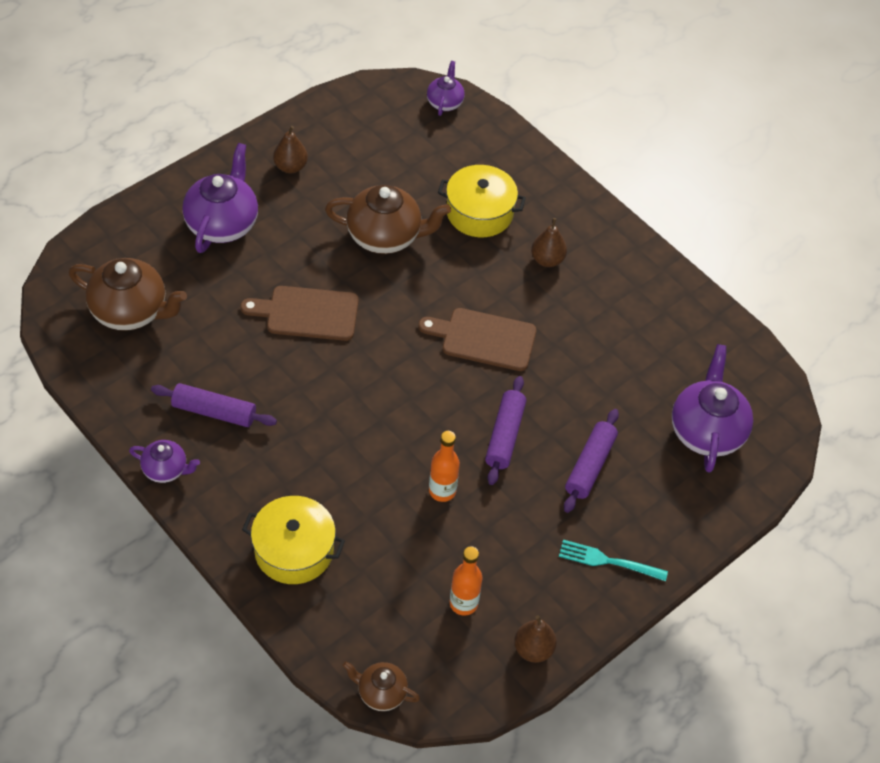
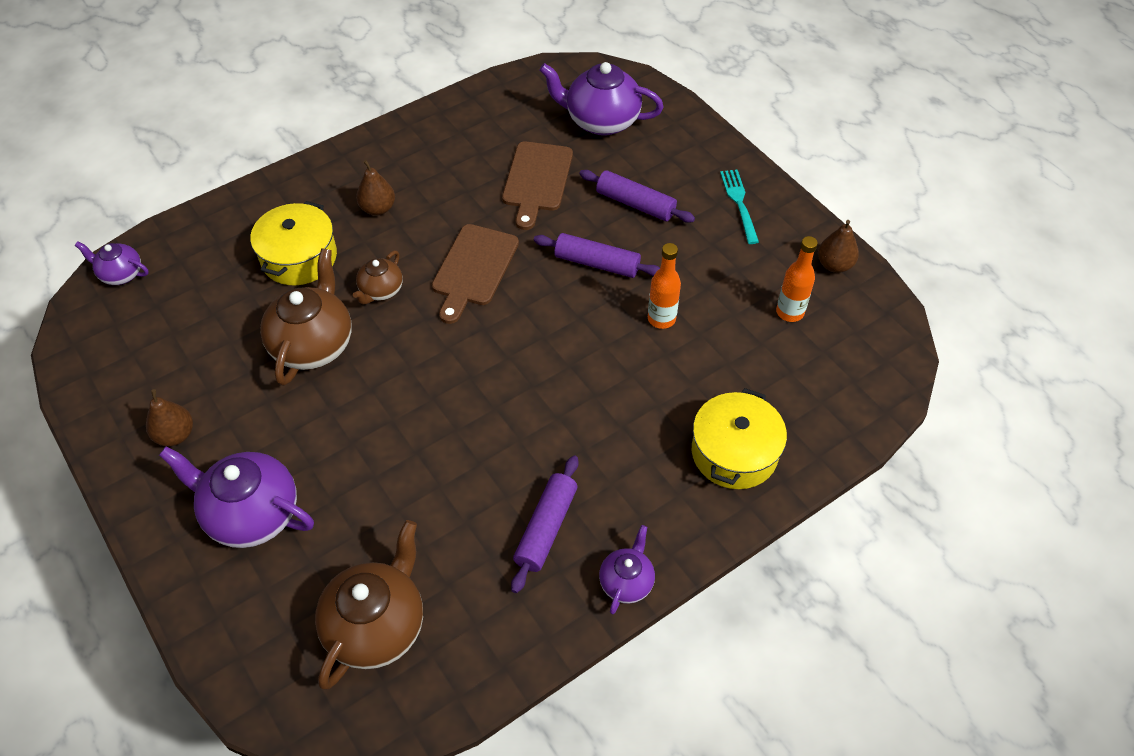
camera: 80 degrees left, 0 degrees up
(307, 313) = (413, 427): brown cutting board -> brown cutting board (537, 180)
(381, 693) = (893, 385): brown teapot -> brown teapot (381, 291)
(608, 561) = (739, 203): turquoise fork -> turquoise fork turned 150 degrees clockwise

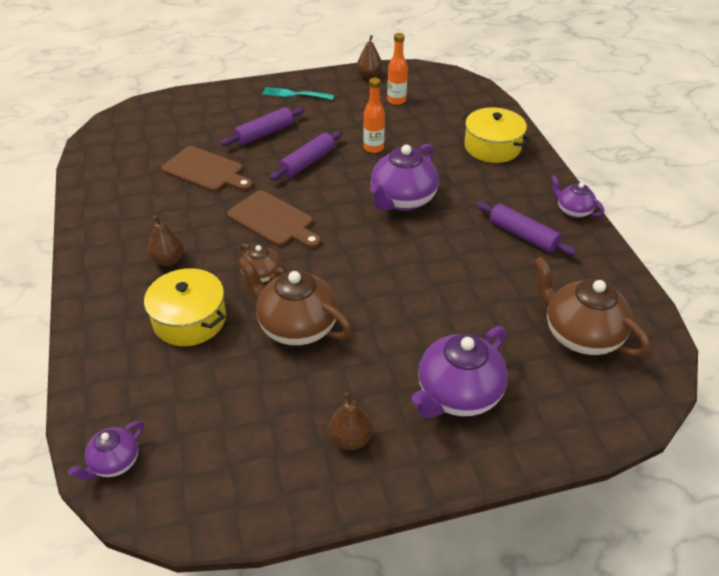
camera: 70 degrees left, 10 degrees down
(601, 121) = (170, 129): purple teapot -> purple teapot (402, 200)

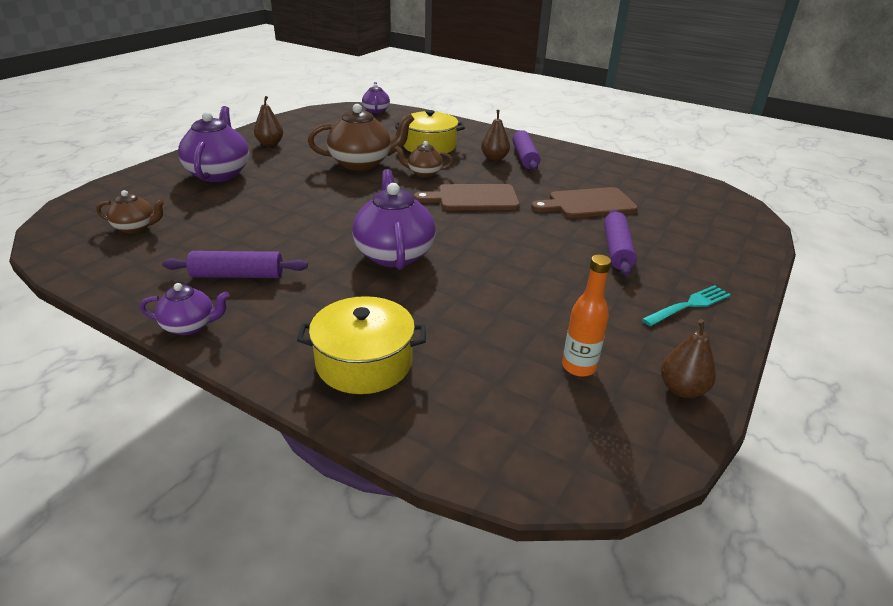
camera: 135 degrees right, 10 degrees down
(307, 162) = (529, 245): purple rolling pin -> purple rolling pin (524, 157)
(373, 148) = (498, 288): orange bottle -> none
(580, 335) = (136, 227): brown teapot -> brown teapot, size x0.54

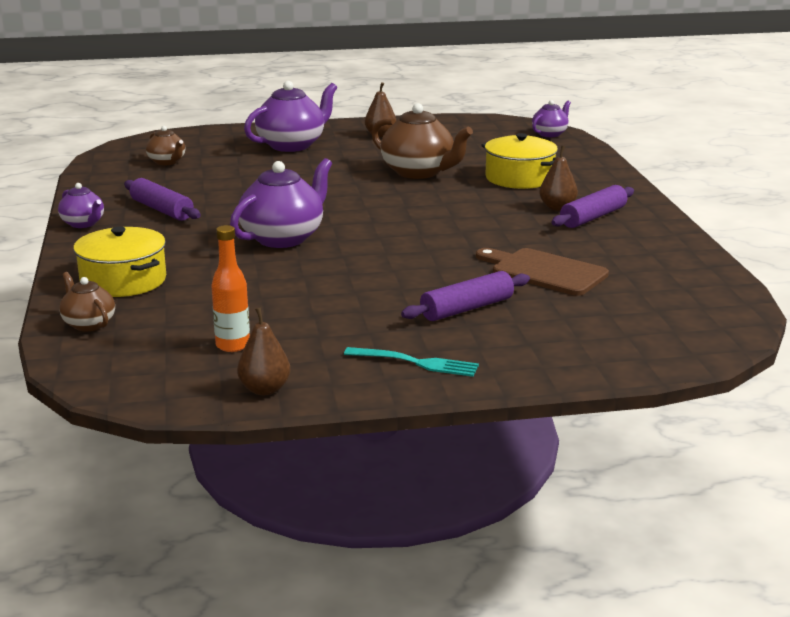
camera: 50 degrees right, 10 degrees down
(424, 173) = (453, 196): brown teapot -> brown teapot (88, 324)
(473, 198) = (445, 228): brown cutting board -> none

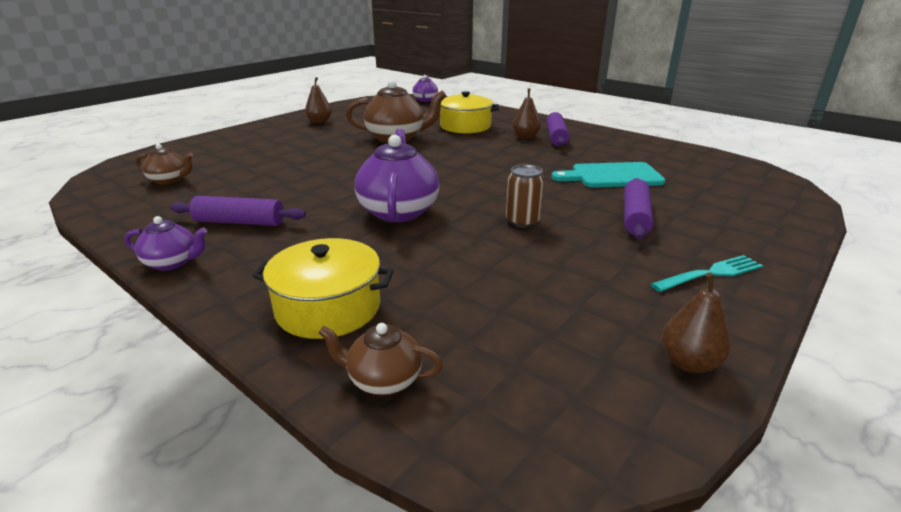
camera: 40 degrees left, 5 degrees up
(233, 345) = (566, 329): orange bottle -> none
(292, 145) = (264, 142): purple teapot -> none
(361, 278) = (522, 221): none -> brown can
(544, 271) = (612, 176): brown cutting board -> turquoise cutting board

